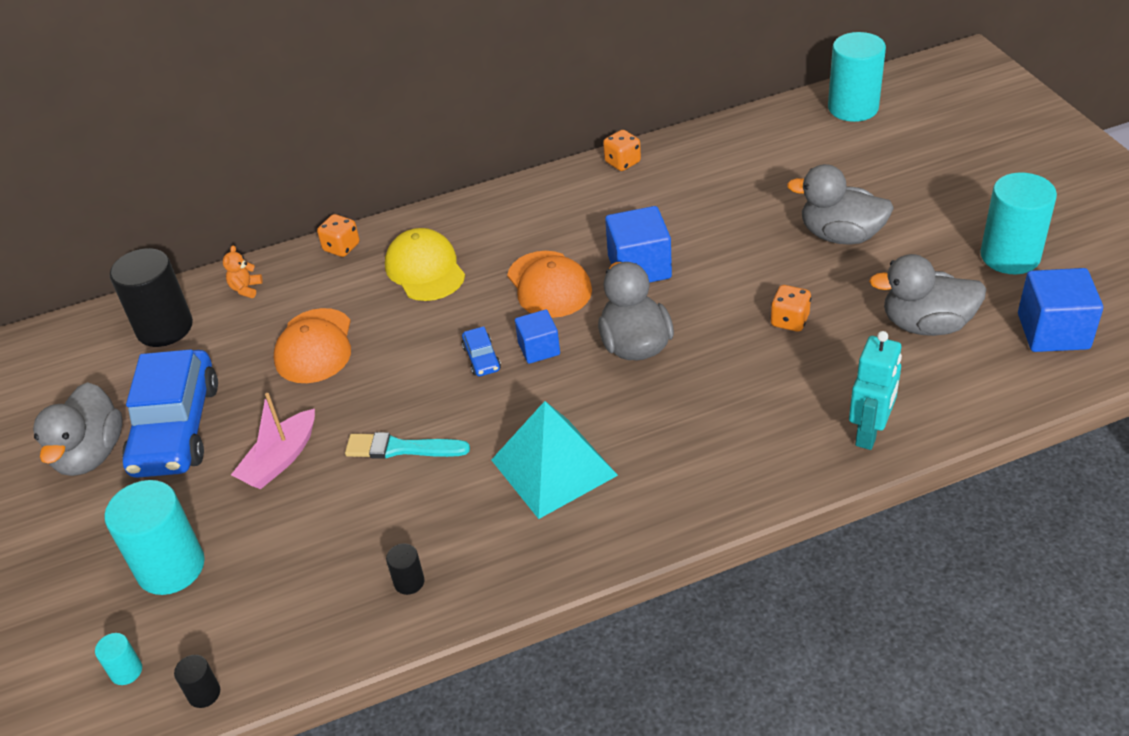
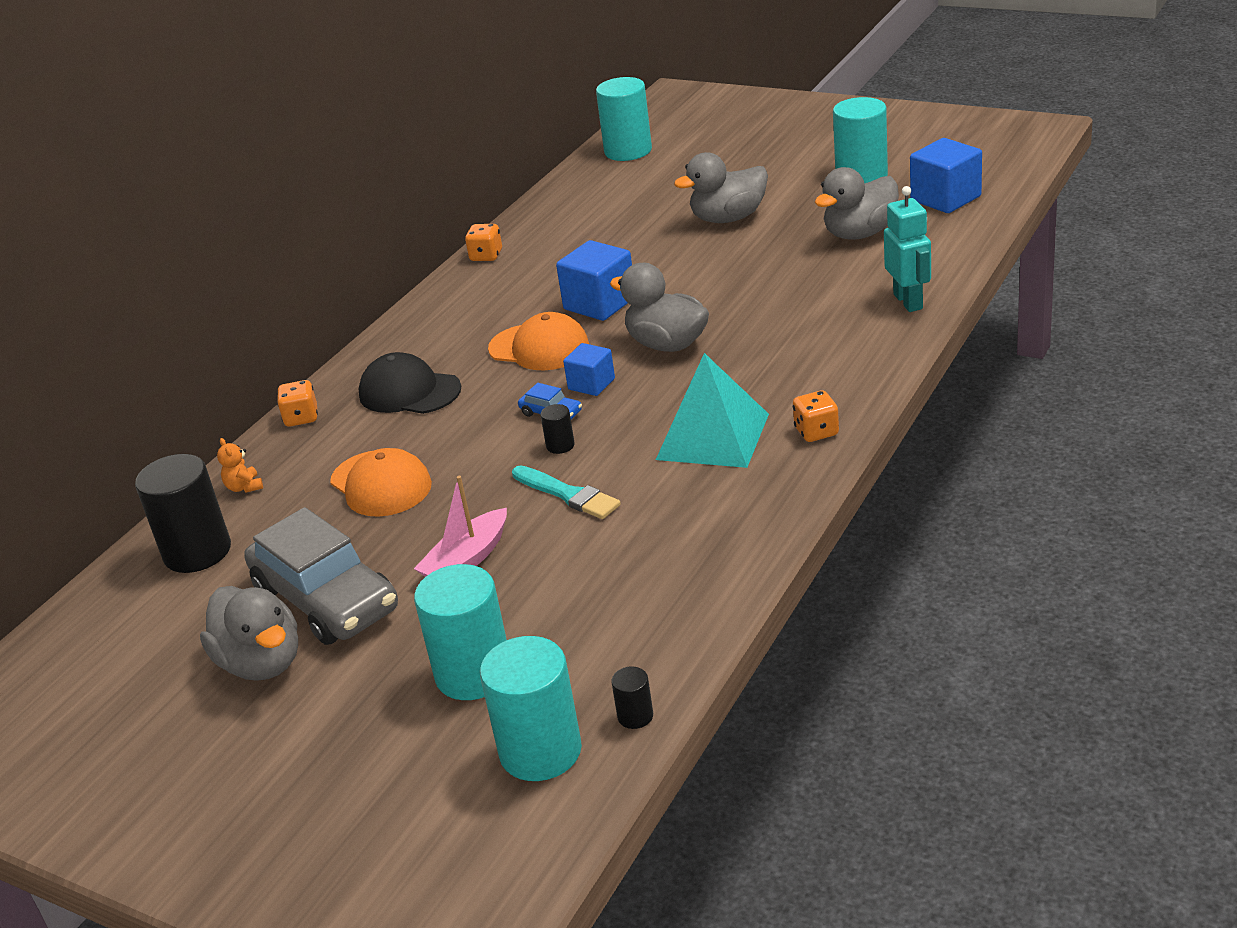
camera: 40 degrees left, 10 degrees down
(126, 671) = (540, 751): turquoise cylinder -> turquoise cylinder, size x2.27
(176, 428) = (326, 599): blue car -> grey car
(280, 460) = (467, 560): pink boat -> pink boat turned 45 degrees clockwise
(401, 448) = (568, 494): turquoise brush -> turquoise brush turned 105 degrees counterclockwise
(409, 582) = (702, 556): black cylinder -> black cylinder (560, 445)
(425, 269) = (409, 392): yellow cap -> black cap
(789, 320) = (763, 276): orange dice -> orange dice (816, 432)

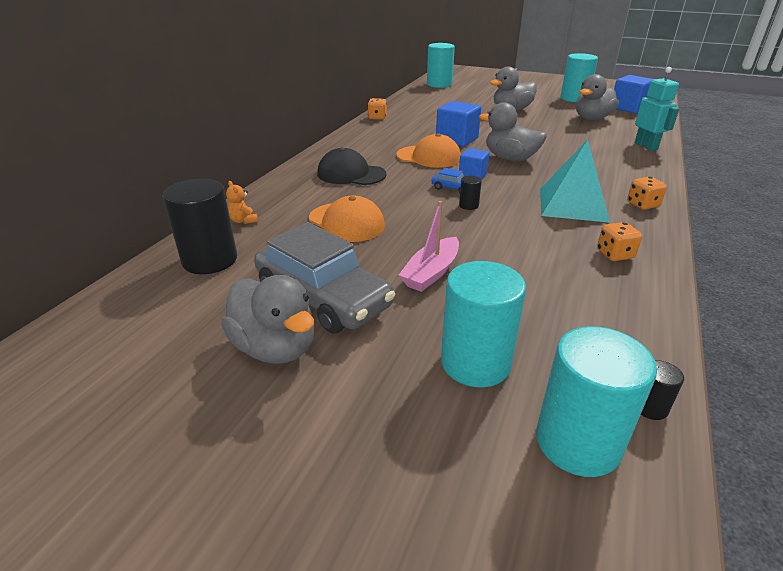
camera: 10 degrees left, 0 degrees up
(301, 418) = (279, 184): orange dice -> orange dice (615, 254)
(568, 494) = (489, 233): turquoise brush -> none

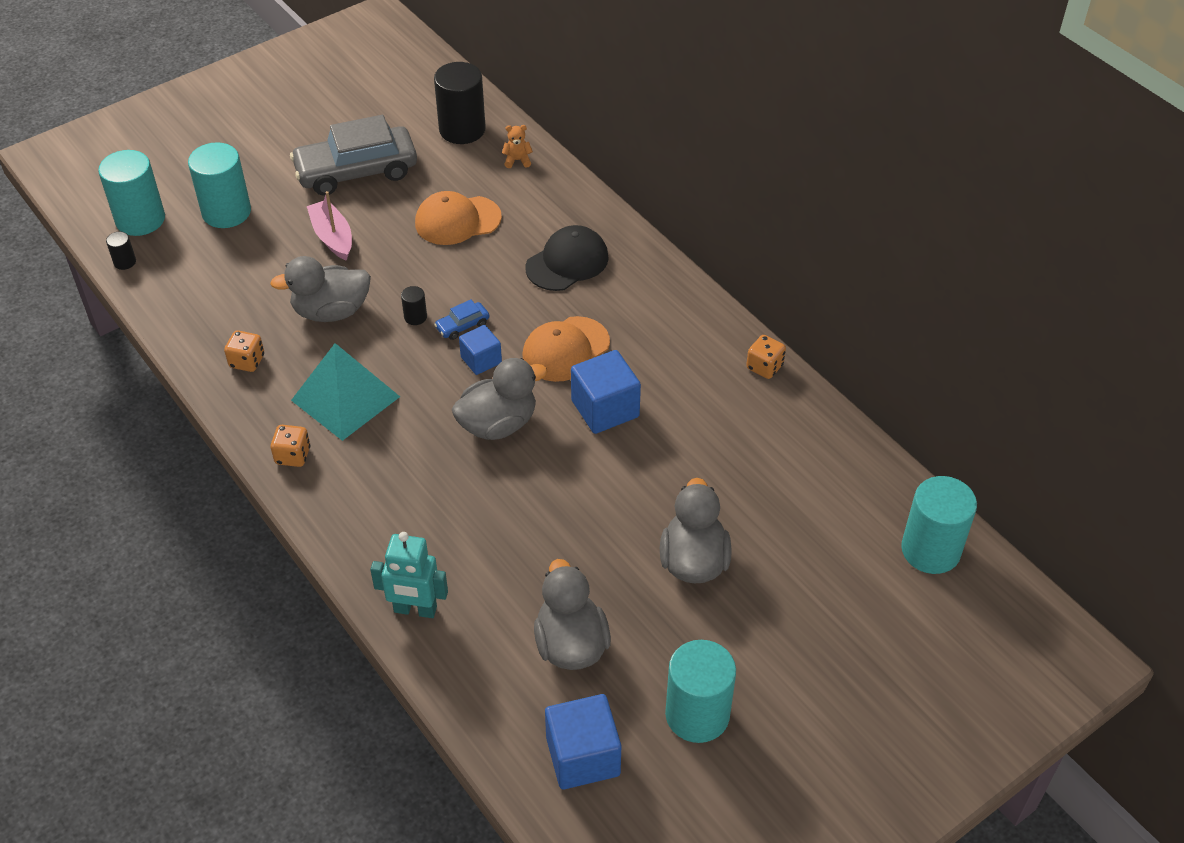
camera: 120 degrees right, 15 degrees up
(275, 348) = (324, 137): grey duck -> grey duck (331, 311)

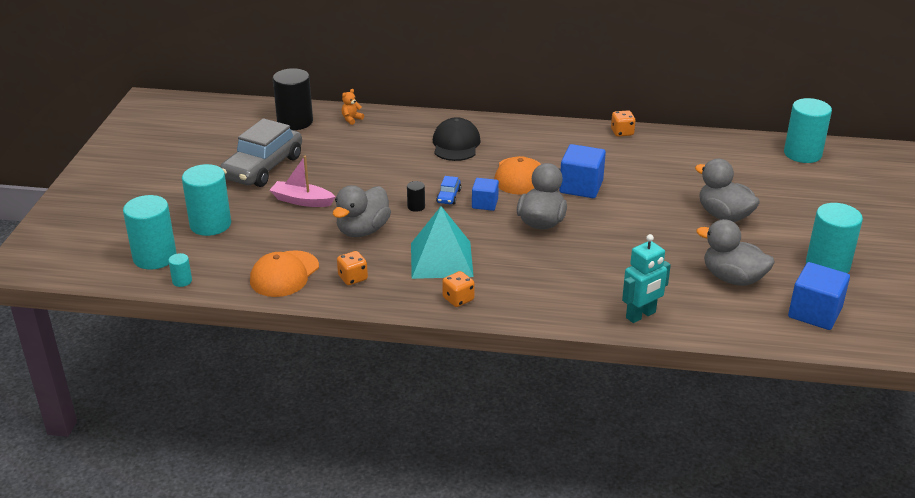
camera: 45 degrees left, 15 degrees down
(125, 262) = (182, 281): black cylinder -> turquoise cylinder
(457, 220) = (364, 158): orange cap -> orange cap (284, 274)

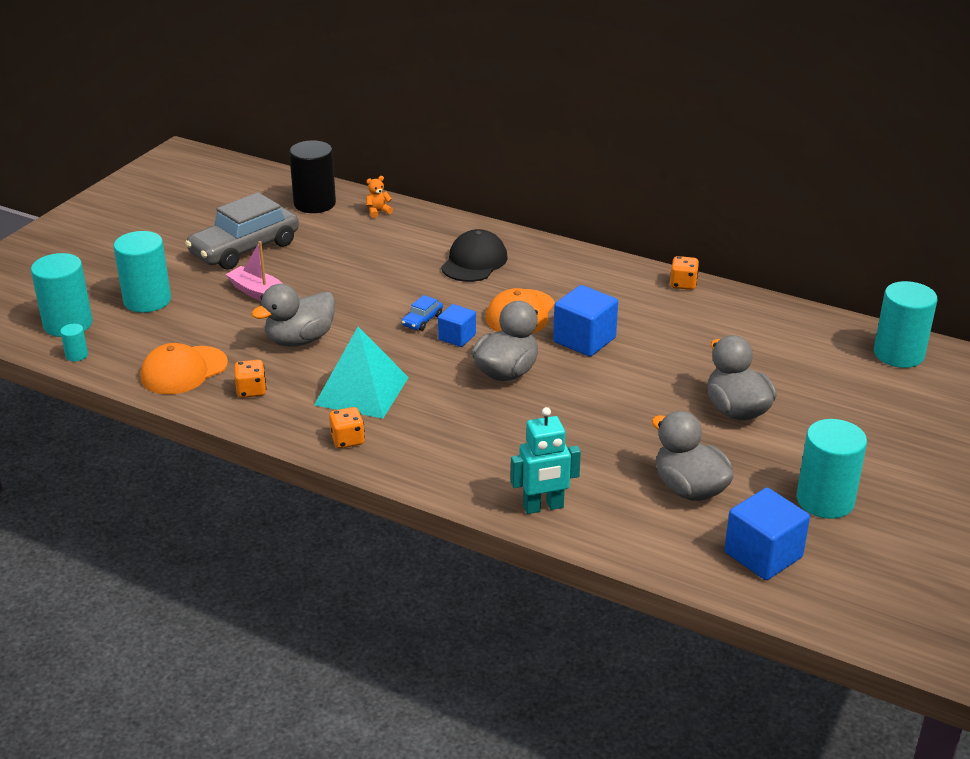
camera: 20 degrees right, 0 degrees up
(416, 207) = (377, 325): black cylinder -> none

